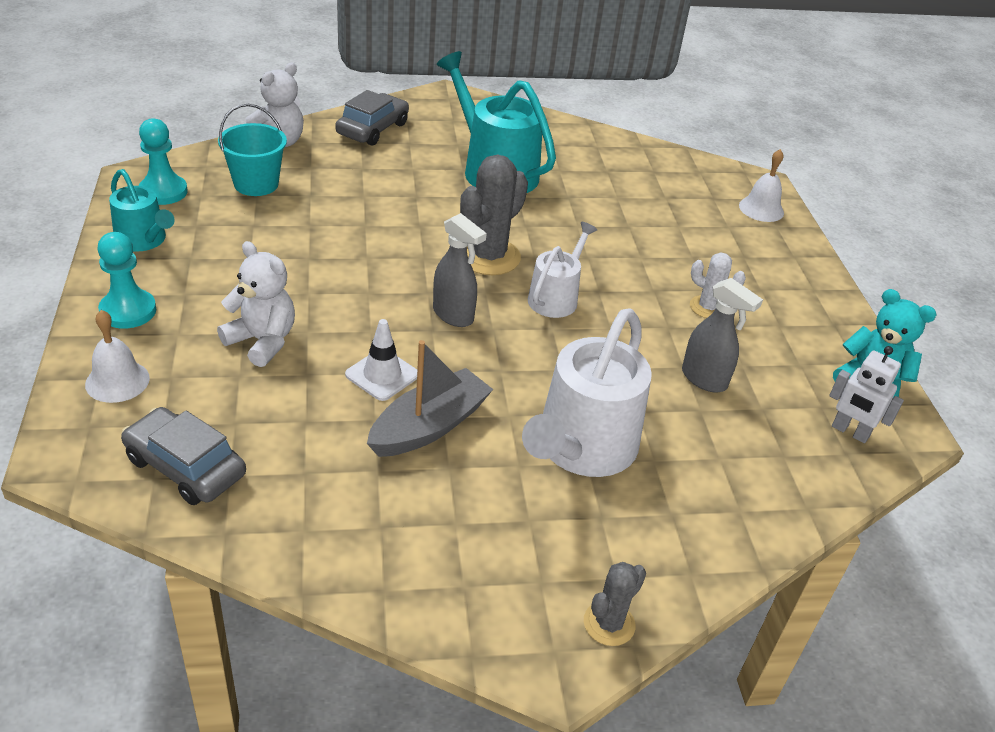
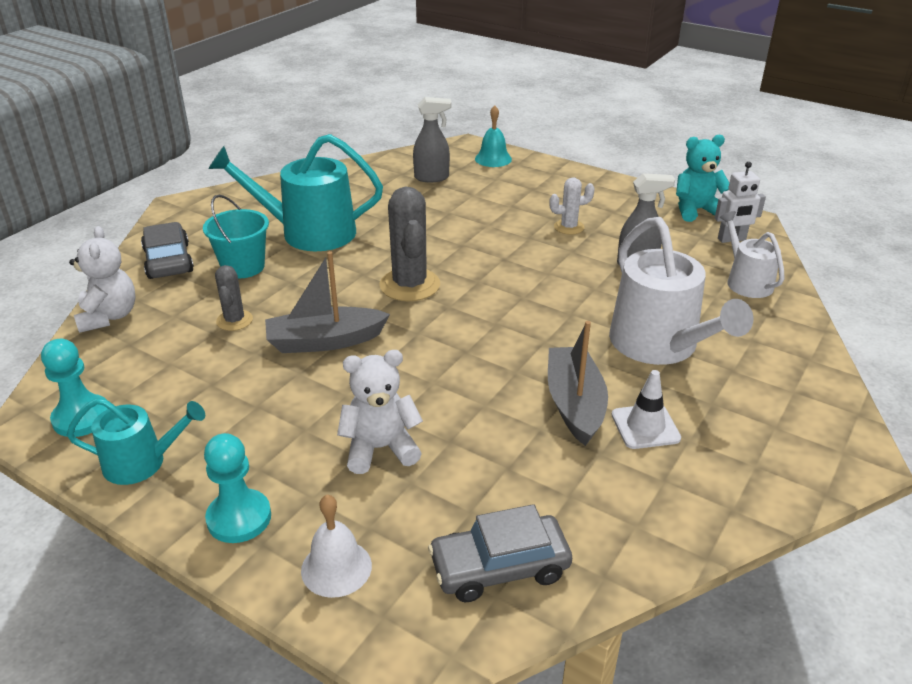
camera: 45 degrees left, 5 degrees down
(256, 184) = (153, 356): turquoise bucket -> turquoise bucket (243, 267)
(361, 250) = (325, 341): none -> grey boat
(382, 375) = (492, 401): white traffic cone -> white traffic cone (645, 426)
(453, 315) = (460, 333): grey spray bottle -> grey spray bottle (432, 178)
(555, 297) = (491, 279): white watering can -> white watering can (746, 282)
(609, 623) = (833, 415): grey cactus -> grey cactus (234, 320)
(761, 209) = (493, 159): white bell -> turquoise bell

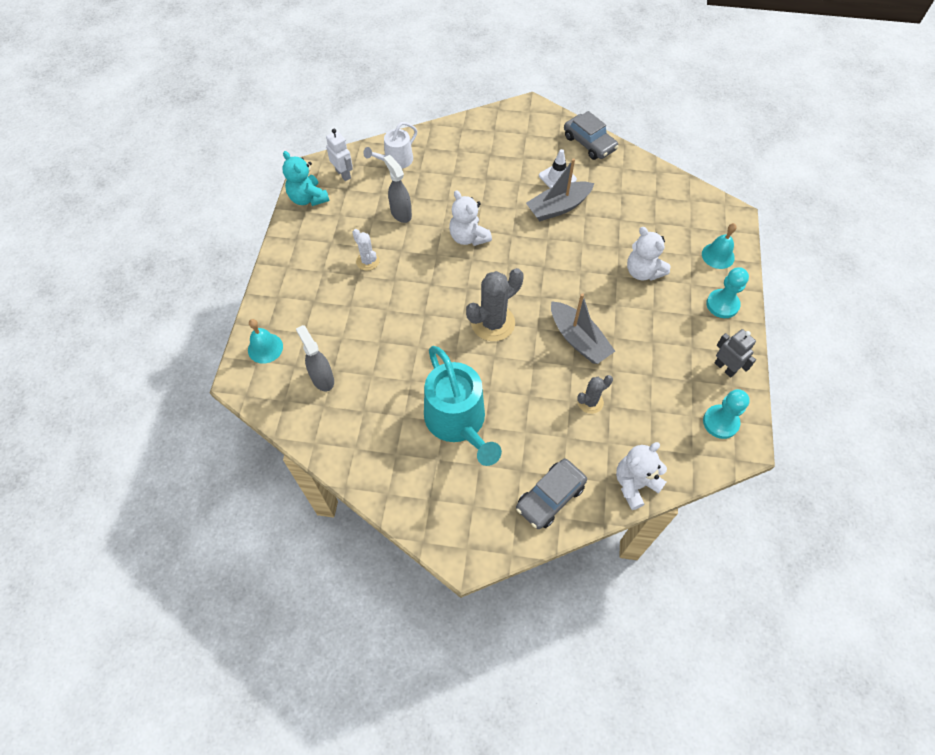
camera: 115 degrees left, 25 degrees up
(142, 462) = (725, 368): turquoise watering can -> grey robot
(243, 267) = (528, 438): turquoise bucket -> none
(336, 568) = (718, 255): white bell -> turquoise bell
(499, 567) = (676, 203): grey car -> grey car (589, 143)
(563, 304) = (468, 237): none -> white teddy bear
(659, 345) = (485, 185): white watering can -> none

